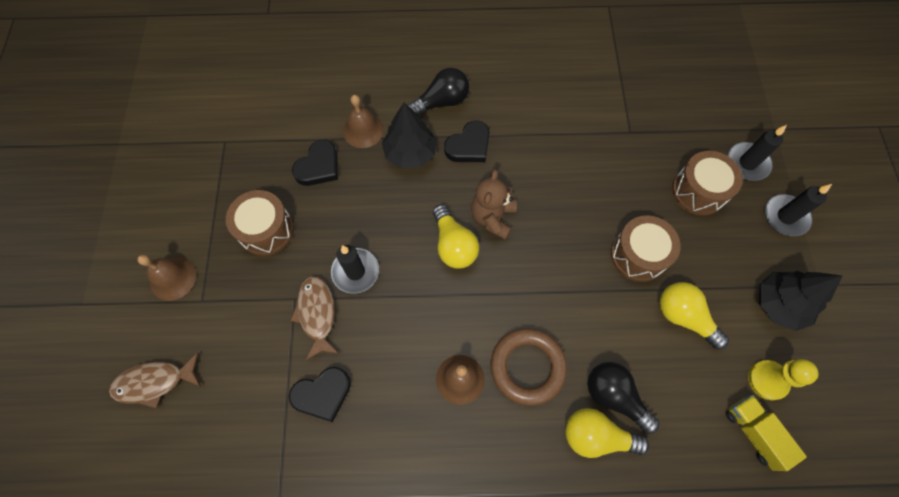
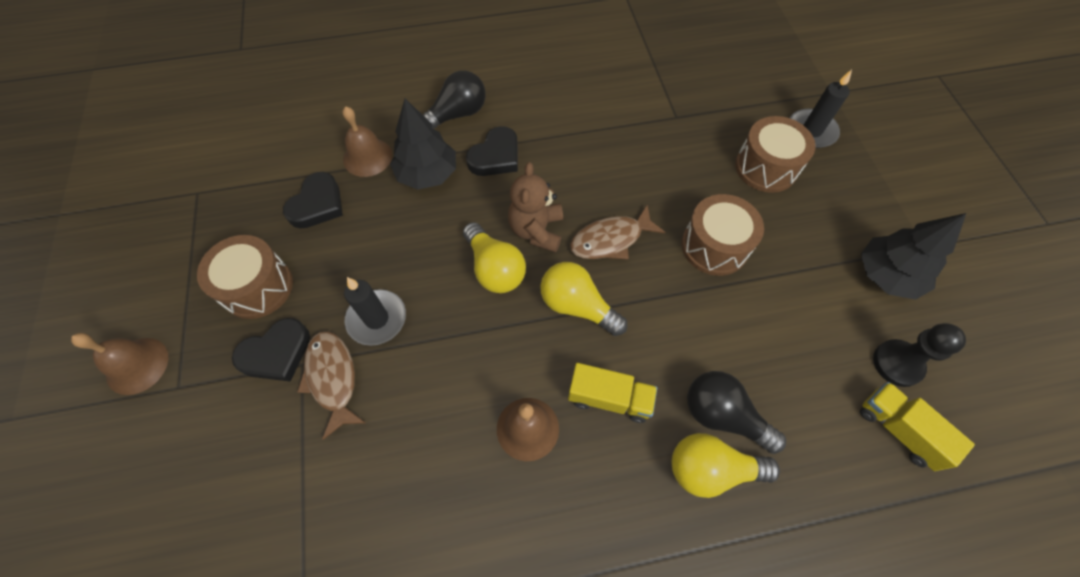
camera: 10 degrees left, 5 degrees down
(154, 382) = (116, 506): brown fish -> brown fish (610, 240)
(322, 394) = (350, 480): black heart -> black heart (276, 353)
(527, 367) = (609, 398): brown ring -> yellow truck
(683, 317) = (782, 307): yellow light bulb -> yellow light bulb (577, 306)
(767, 380) = (897, 363): yellow pawn -> black pawn
(785, 217) = (867, 180): black candle -> none

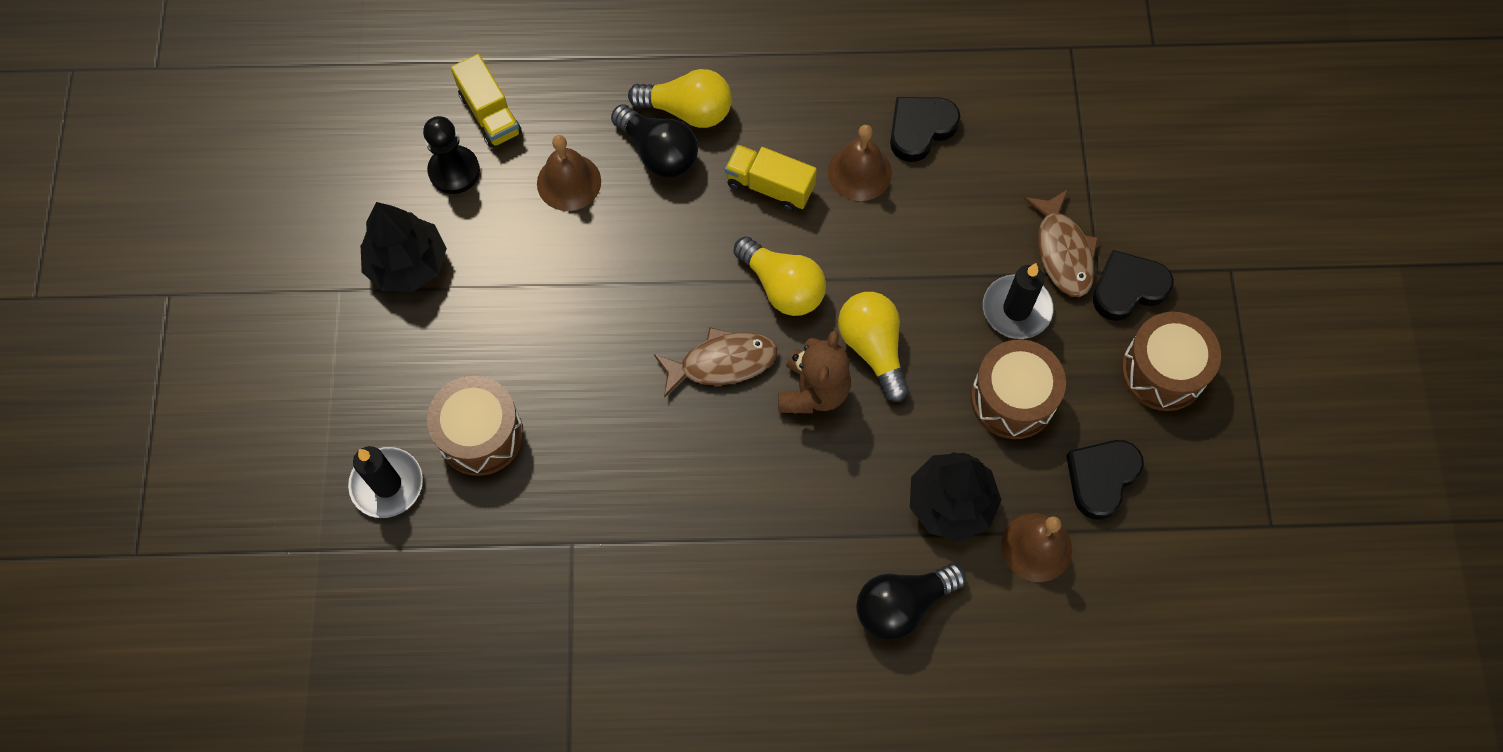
camera: 170 degrees left, 5 degrees up
(137, 365) = (1282, 300): brown bell -> brown bell (569, 182)
(495, 156) = (852, 516): black heart -> black heart (920, 129)
(714, 246) = (596, 333): brown drum -> brown drum (1012, 399)

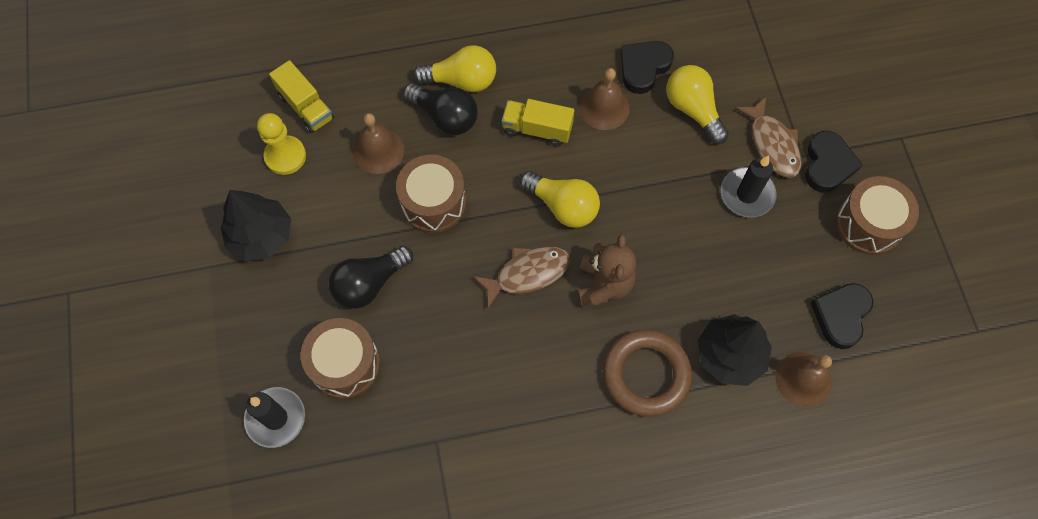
camera: 10 degrees left, 0 degrees up
(454, 171) = (285, 156): black pawn -> yellow pawn
(842, 508) = (646, 374): none -> brown ring
(873, 348) = (643, 243): yellow light bulb -> yellow light bulb (693, 109)
(902, 605) = (709, 444): black light bulb -> black light bulb (369, 283)
(1012, 399) = (759, 265): brown drum -> brown drum (433, 203)
(1128, 288) = (828, 164): black heart -> black heart turned 135 degrees clockwise

